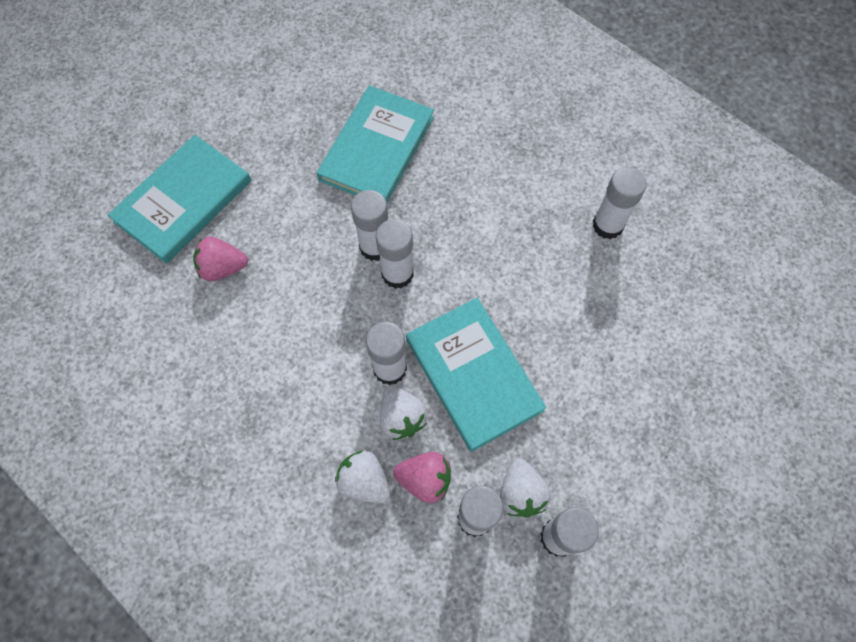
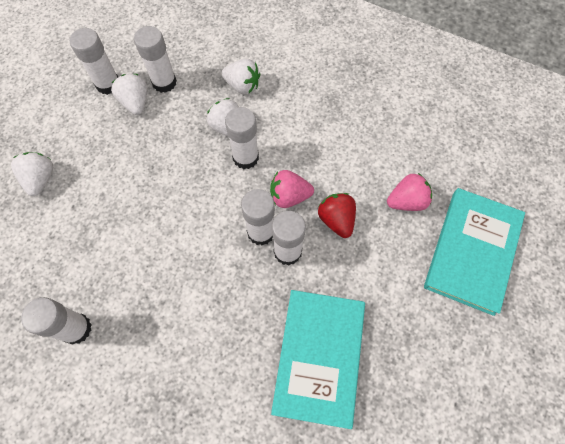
camera: 165 degrees right, 0 degrees up
(310, 267) = (336, 220): none -> red strawberry
(425, 479) = (202, 95): pink strawberry -> pink strawberry (289, 196)
(473, 375) = (181, 168): turquoise book -> none
(652, 405) = (41, 179): none -> white strawberry

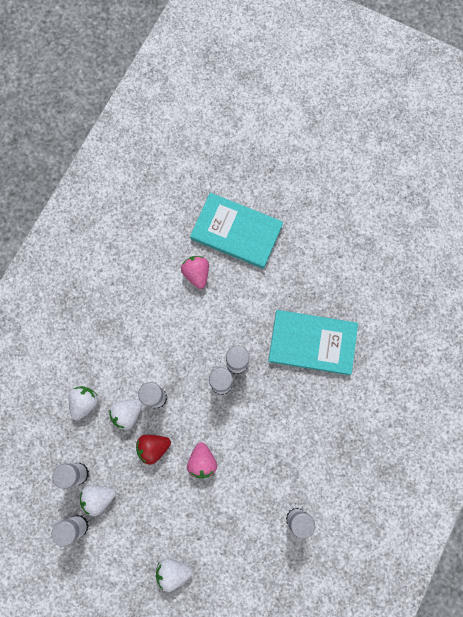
camera: 90 degrees left, 10 degrees up
(289, 196) = (191, 362): pink strawberry -> pink strawberry (202, 461)
(336, 220) = (211, 327): red strawberry -> red strawberry (153, 448)

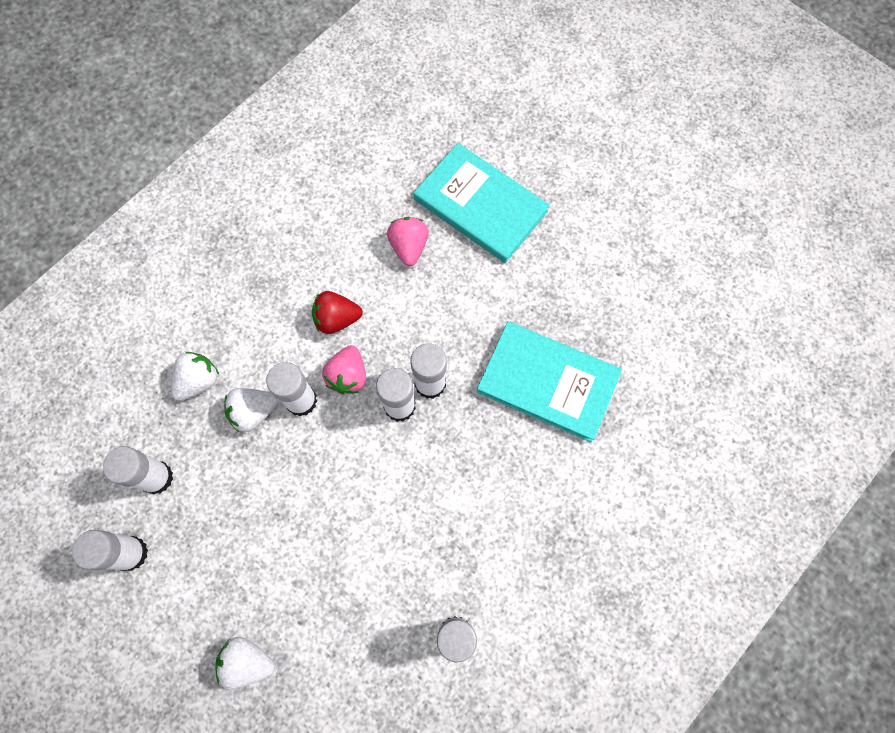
camera: 15 degrees right, 5 degrees down
(98, 497) = (174, 520): white strawberry -> none
(153, 448) = (275, 470): red strawberry -> red strawberry (337, 319)
(202, 461) = (339, 509): pink strawberry -> pink strawberry (348, 376)

